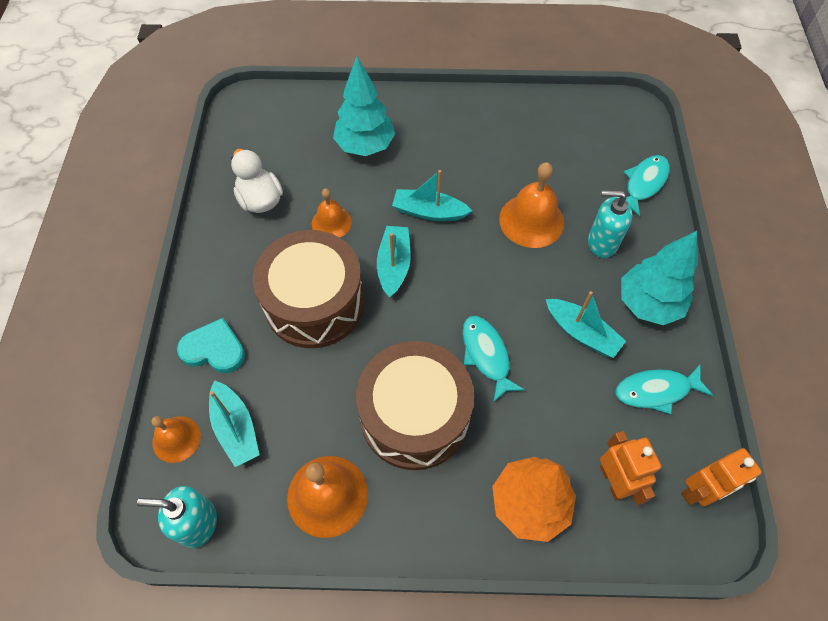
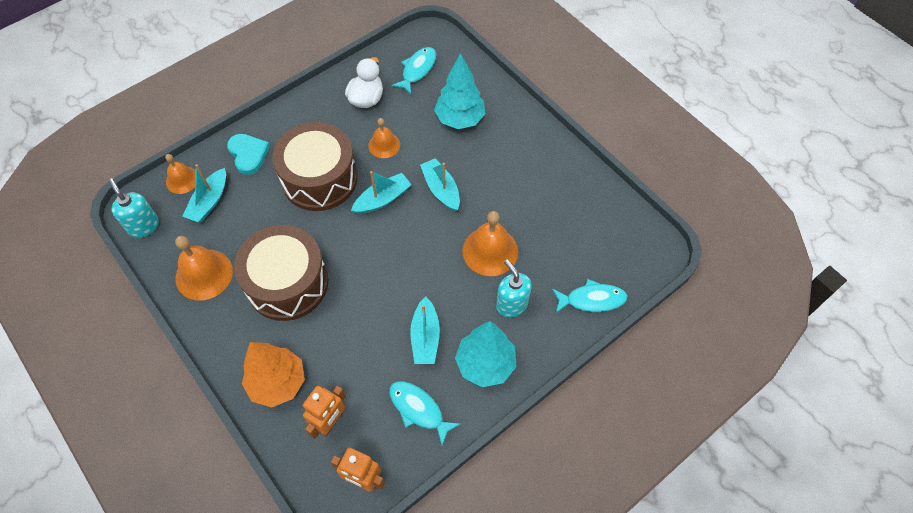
camera: 50 degrees right, 0 degrees up
(486, 355) = (361, 293): turquoise fish -> turquoise fish (417, 70)

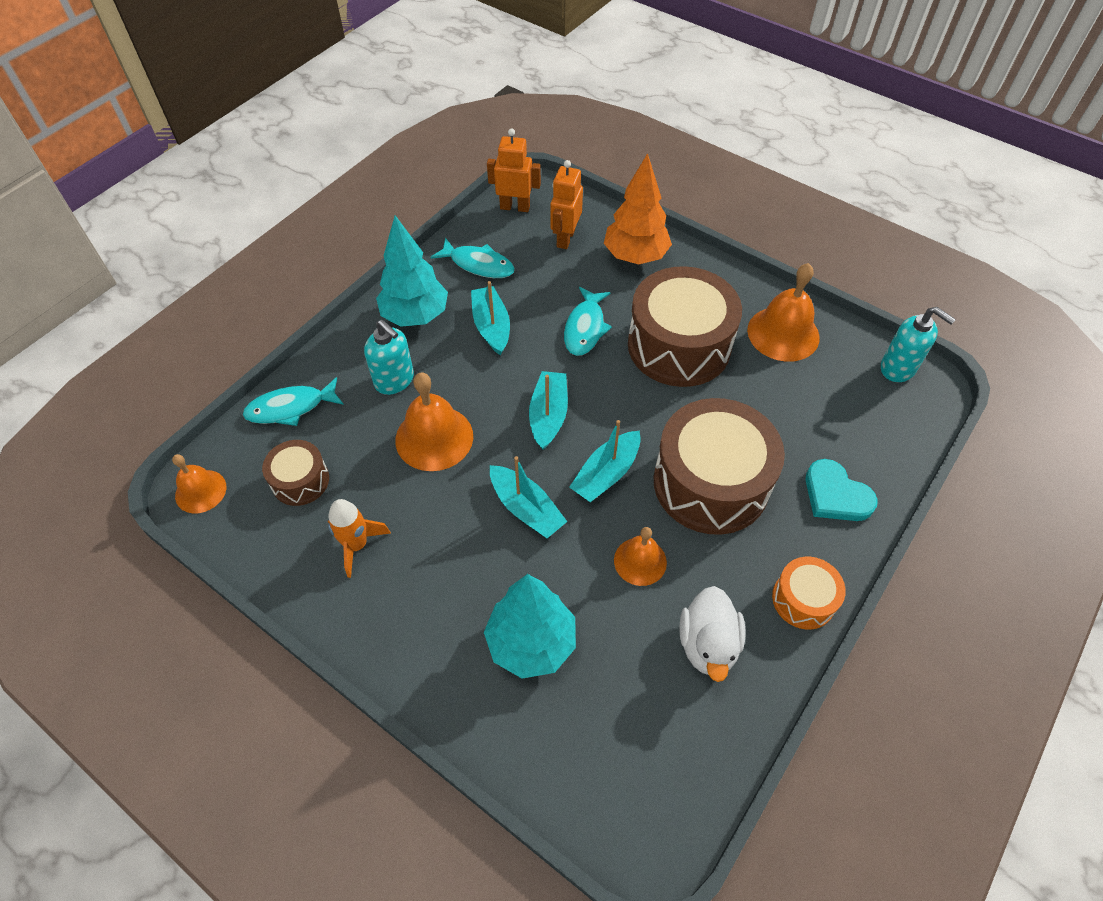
camera: 165 degrees right, 5 degrees down
(182, 180) = (899, 436): orange bell -> orange bell (200, 491)
(209, 202) = (840, 416): turquoise boat -> turquoise boat (548, 415)
(304, 107) = (803, 599): none -> orange drum
(417, 70) = (643, 737): turquoise fish -> turquoise fish (585, 328)
(551, 191) = (357, 545): none -> orange rocket
(585, 241) = (300, 481): none -> brown drum

